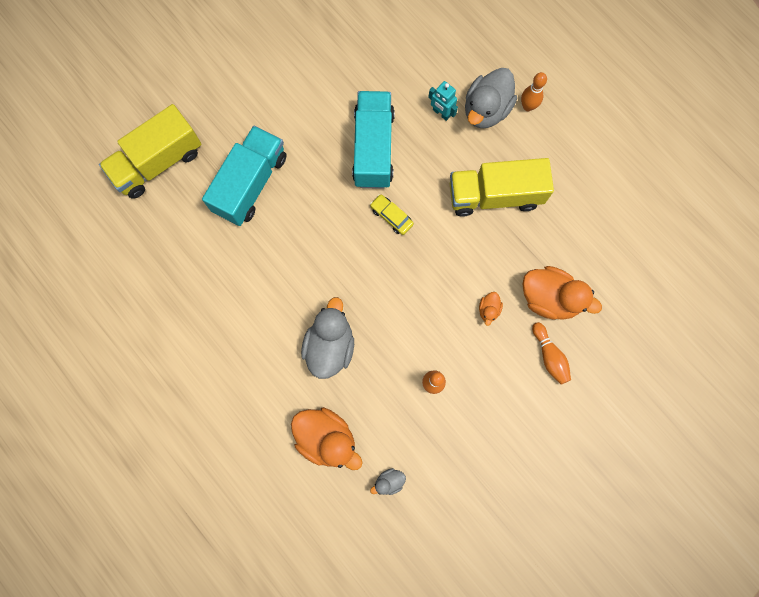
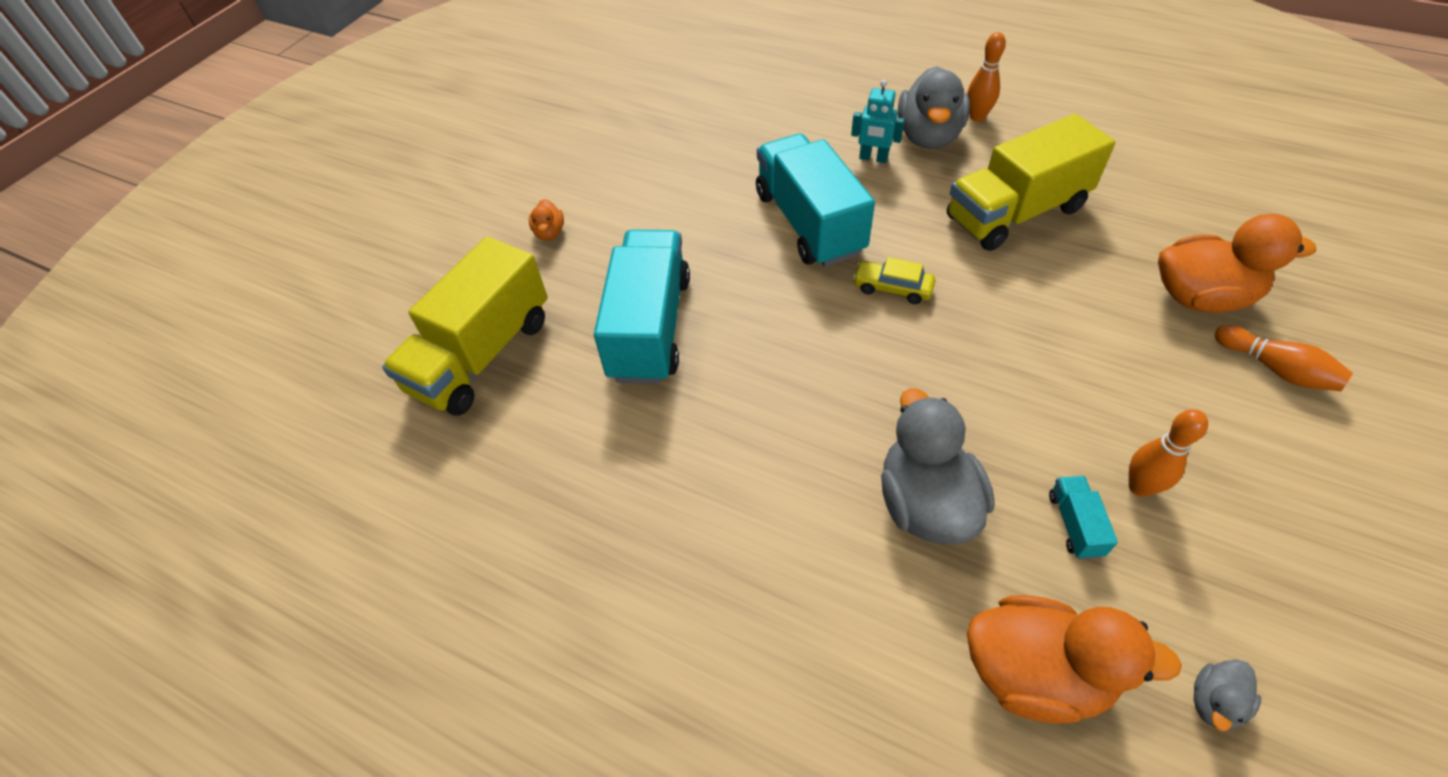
camera: 20 degrees left, 25 degrees down
(389, 386) = (1074, 524): none -> turquoise truck
(488, 310) = (1131, 346): orange duck -> orange duck (549, 232)

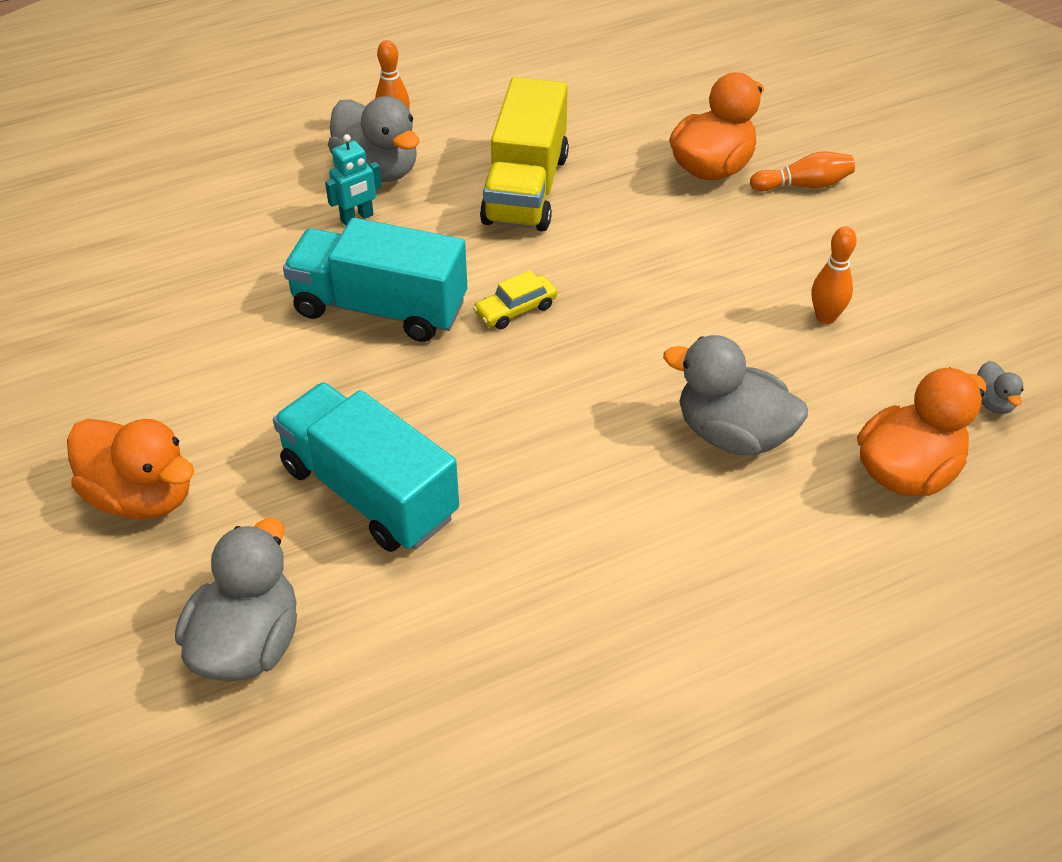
camera: 55 degrees left, 5 degrees down
(482, 355) = (248, 643): yellow truck -> grey duck
(549, 232) = (142, 496): orange duck -> orange duck, size x2.17
(1074, 524) = (822, 370): turquoise truck -> none

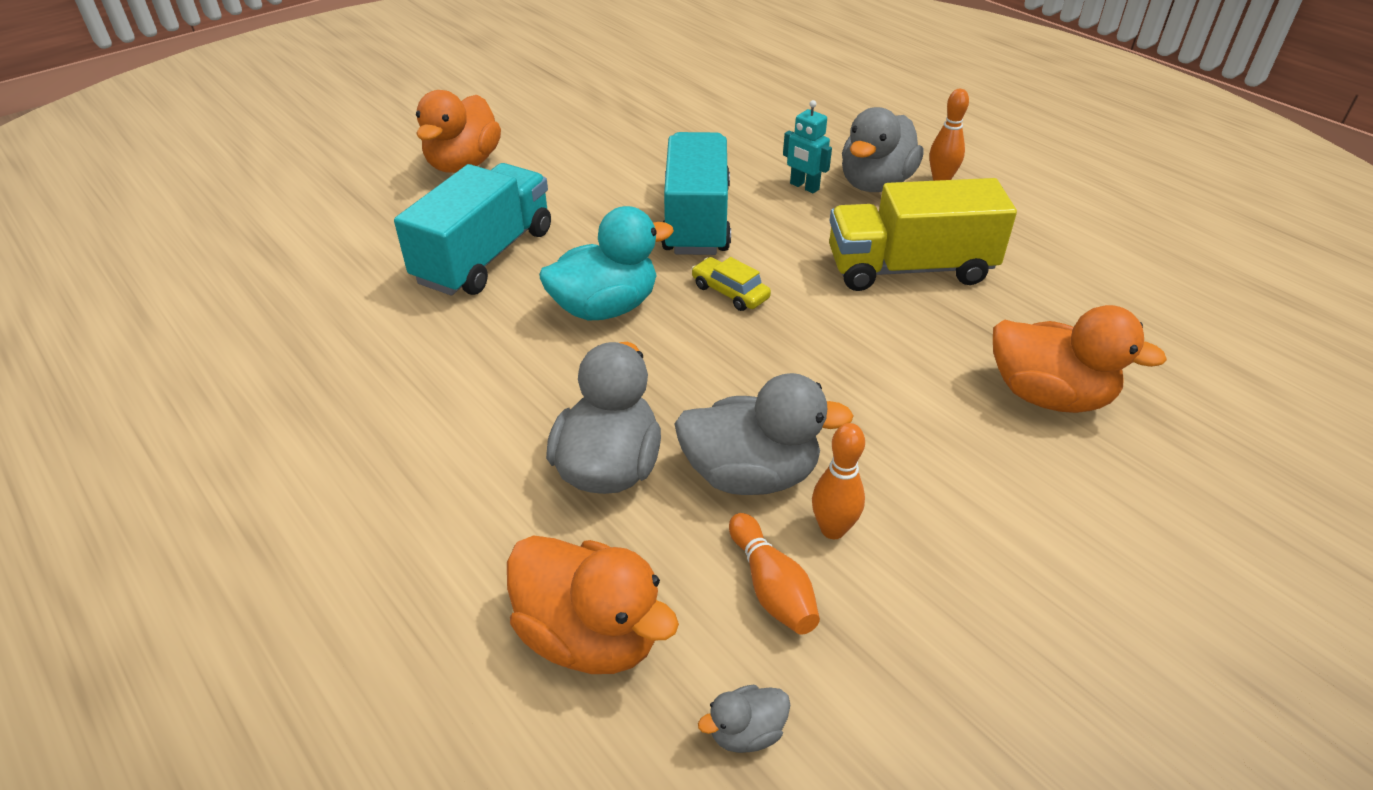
camera: 75 degrees right, 5 degrees down
(248, 643) = (334, 234): grey duck -> grey duck (750, 474)
(506, 403) = (605, 307): none -> turquoise duck
(803, 185) = (1078, 483): orange bowling pin -> orange bowling pin (771, 587)

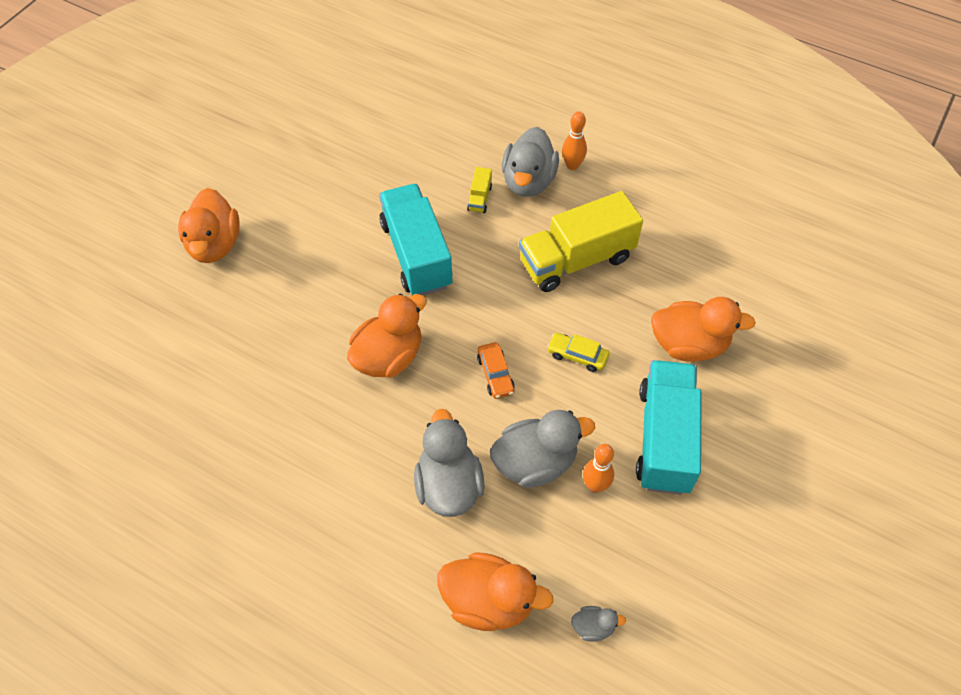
camera: 20 degrees left, 15 degrees up
(485, 256) = (281, 334): turquoise truck -> turquoise truck (664, 438)
(605, 307) = (389, 357): turquoise duck -> orange duck
(730, 292) = (466, 317): yellow car -> yellow car (577, 355)
(740, 359) = (495, 374): none -> orange car
(746, 732) = (593, 627): grey duck -> grey duck turned 135 degrees counterclockwise
(771, 587) = (575, 535): orange bowling pin -> none
(804, 187) = (479, 198): turquoise robot -> yellow truck

